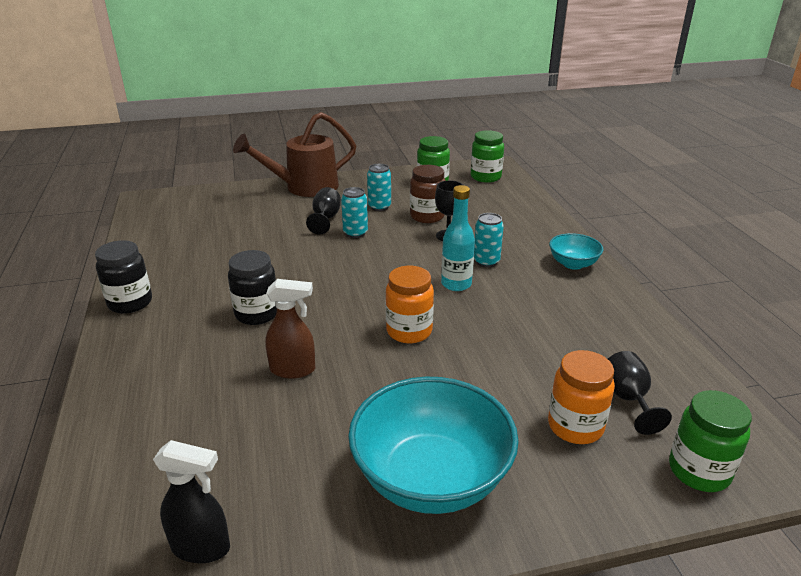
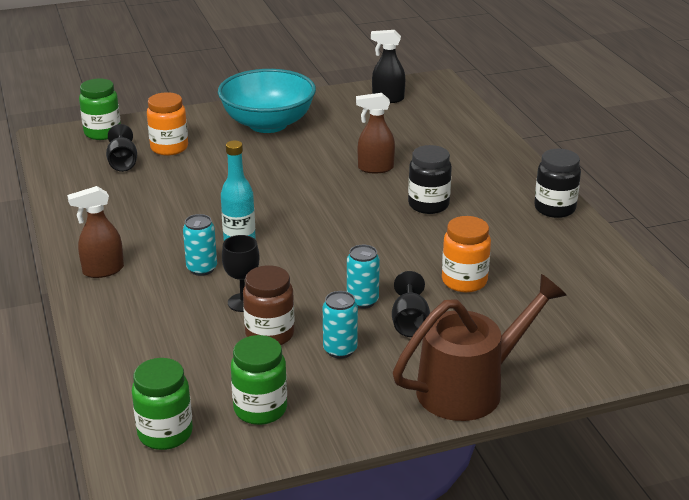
camera: 175 degrees right, 0 degrees up
(409, 331) = (286, 197): orange jar -> orange jar (464, 281)
(573, 264) = (102, 270): turquoise bowl -> brown spray bottle

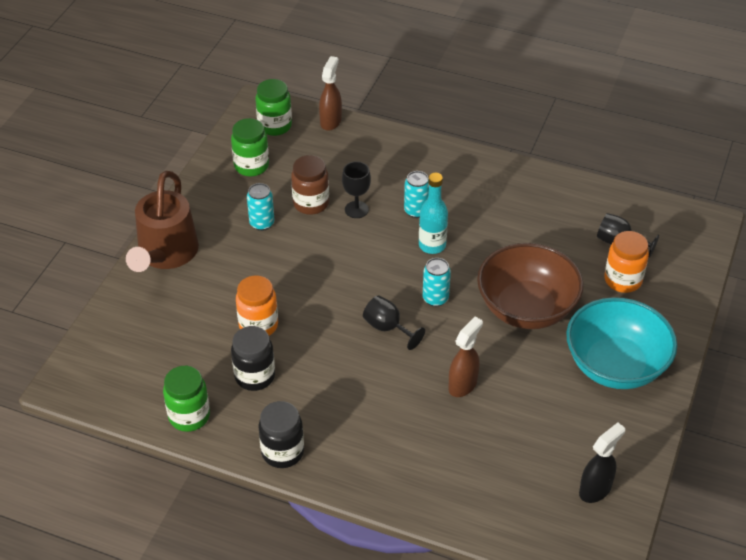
camera: 130 degrees right, 15 degrees up
(102, 133) = (690, 255): green jar -> green jar (189, 416)
(102, 270) = (462, 168): brown spray bottle -> brown spray bottle (331, 121)
(257, 173) = (526, 308): none -> brown bowl
(362, 301) = (296, 262): turquoise can -> turquoise can (435, 298)
(409, 323) = (249, 269): black goblet -> black goblet (387, 328)
(428, 205) = (372, 377): black jar -> black jar (255, 376)

